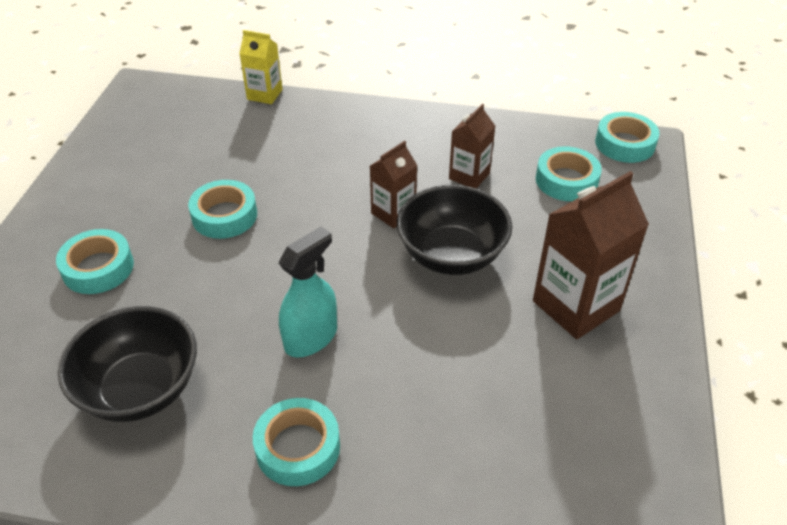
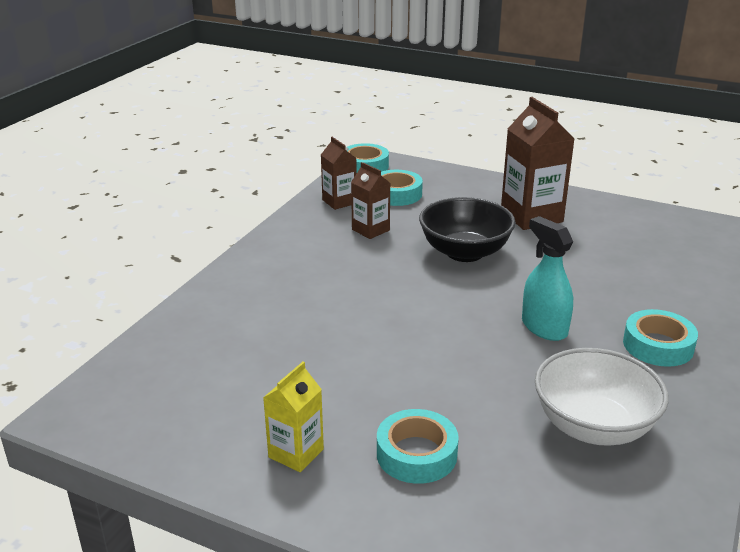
camera: 75 degrees left, 15 degrees down
(140, 389) = (593, 426): black bowl -> white bowl
(224, 215) = (365, 361): turquoise tape -> none
(264, 94) = (165, 319): yellow carton -> yellow carton (296, 453)
(393, 213) = (403, 270): brown carton -> brown carton (339, 202)

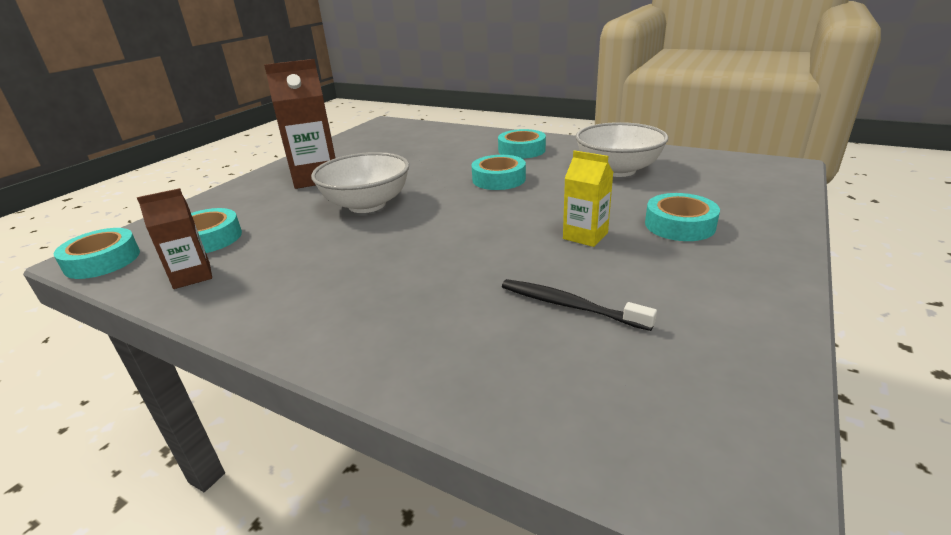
camera: 85 degrees left, 0 degrees up
(269, 364) = (569, 306): none -> black toothbrush
(296, 453) = (712, 279): yellow carton -> yellow carton (585, 236)
(370, 230) = (287, 252): brown carton -> none
(464, 252) = (367, 205): black bowl -> white bowl
(544, 327) = (499, 179): turquoise spray bottle -> turquoise tape

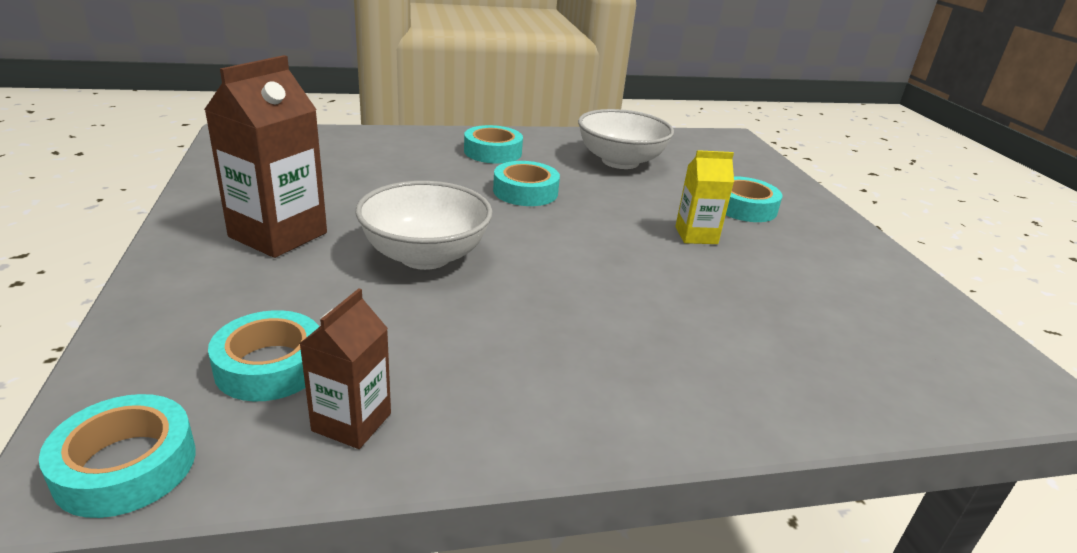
camera: 45 degrees left, 0 degrees up
(569, 306) = (782, 303): black toothbrush -> none

